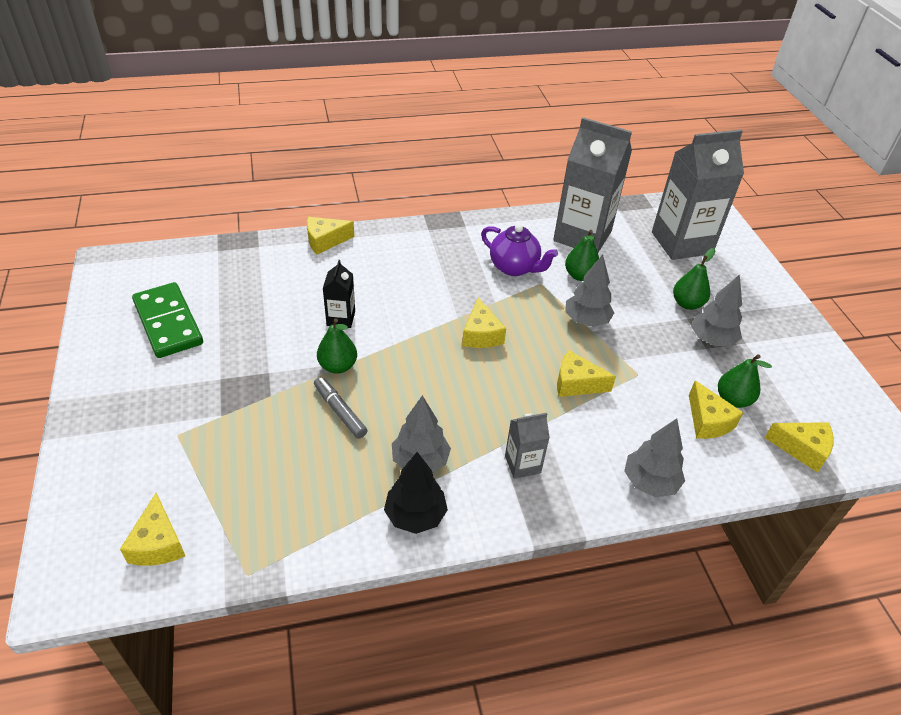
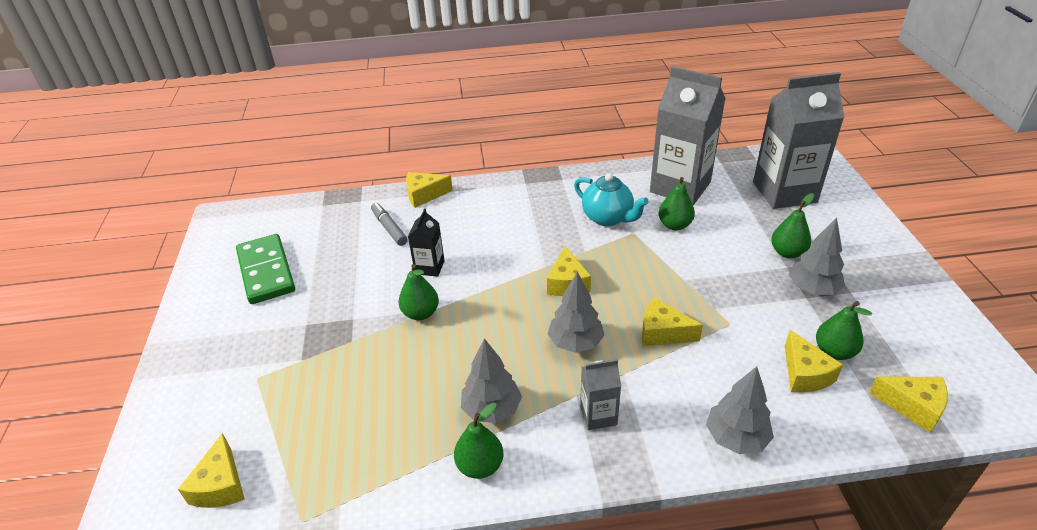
camera: 10 degrees right, 5 degrees down
(340, 411) = (417, 357): grey marker -> grey marker (389, 228)
(415, 515) = (480, 466): black tree -> green pear
(514, 267) = (608, 218): purple teapot -> turquoise teapot
(586, 320) = (678, 269): grey tree -> grey tree (575, 343)

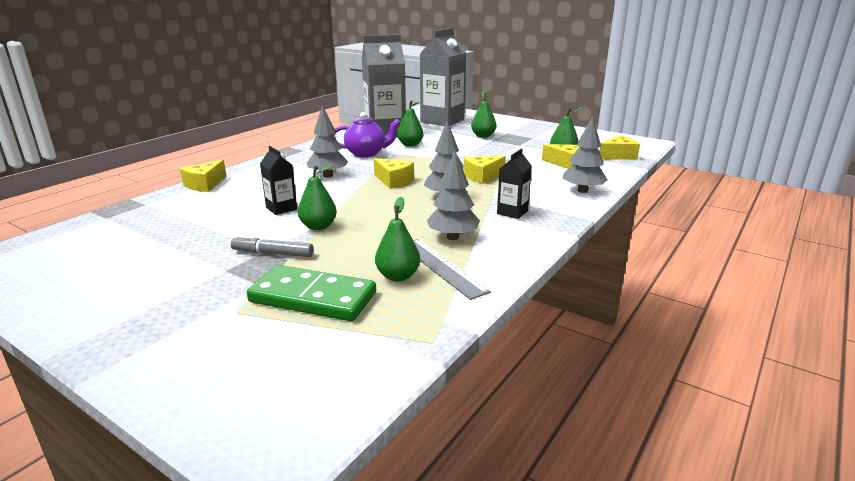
camera: 50 degrees left, 15 degrees down
(220, 485) = (326, 371): yellow cheese -> none
(266, 271) = (117, 265): green domino -> green domino (313, 297)
(389, 228) = (205, 206): grey marker -> grey marker (272, 253)
(425, 442) = (441, 267): none -> grey ruler
(480, 466) = (493, 257): green pear -> green pear (398, 276)
(598, 415) = (512, 212): grey carton -> black carton
(608, 218) = (366, 154): turquoise teapot -> purple teapot
(813, 289) = (516, 142): grey tree -> grey tree (328, 175)

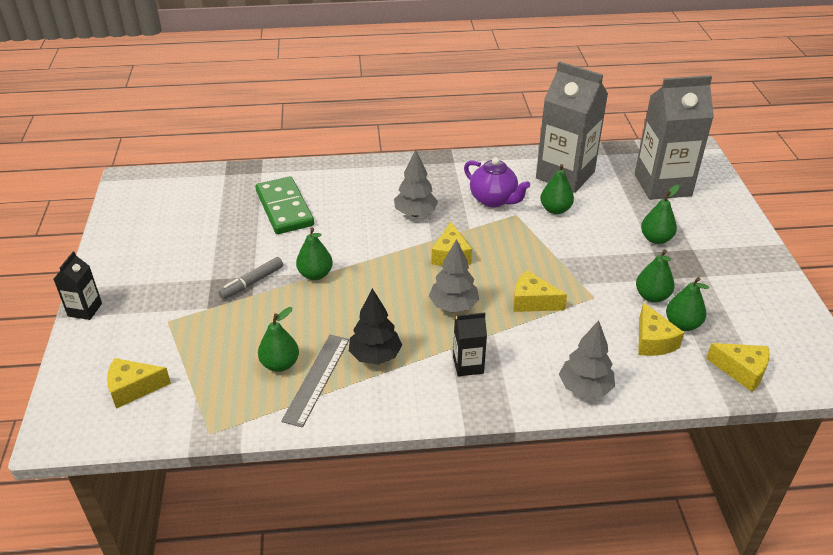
camera: 50 degrees right, 15 degrees up
(205, 184) = (322, 170): yellow cheese -> yellow cheese (133, 388)
(272, 253) = (252, 283): grey marker -> grey marker turned 105 degrees counterclockwise
(281, 208) = (325, 235): black carton -> black carton (85, 310)
(313, 297) = (213, 342): green domino -> green domino (284, 208)
(452, 237) = (375, 356): grey tree -> black tree
(529, 152) = (652, 296): none -> green pear

